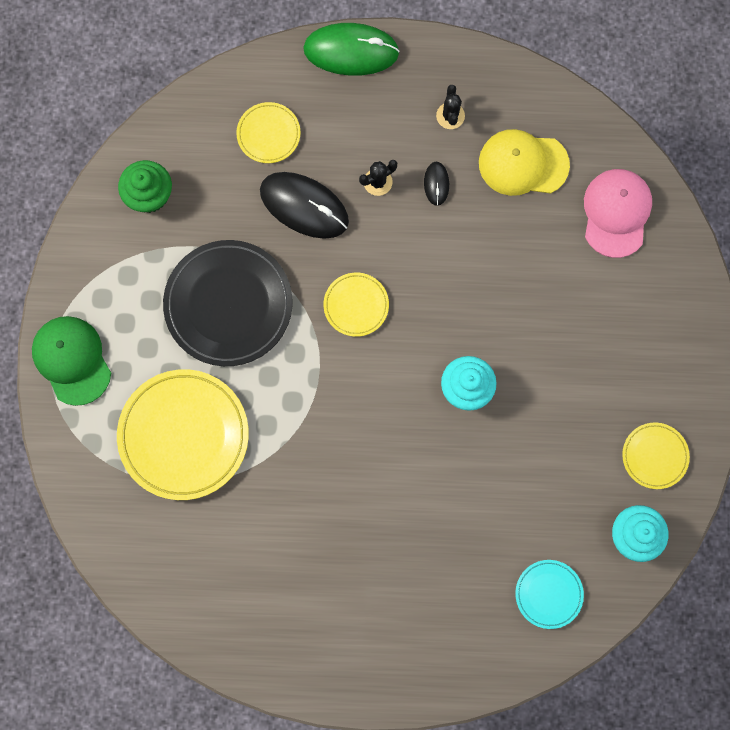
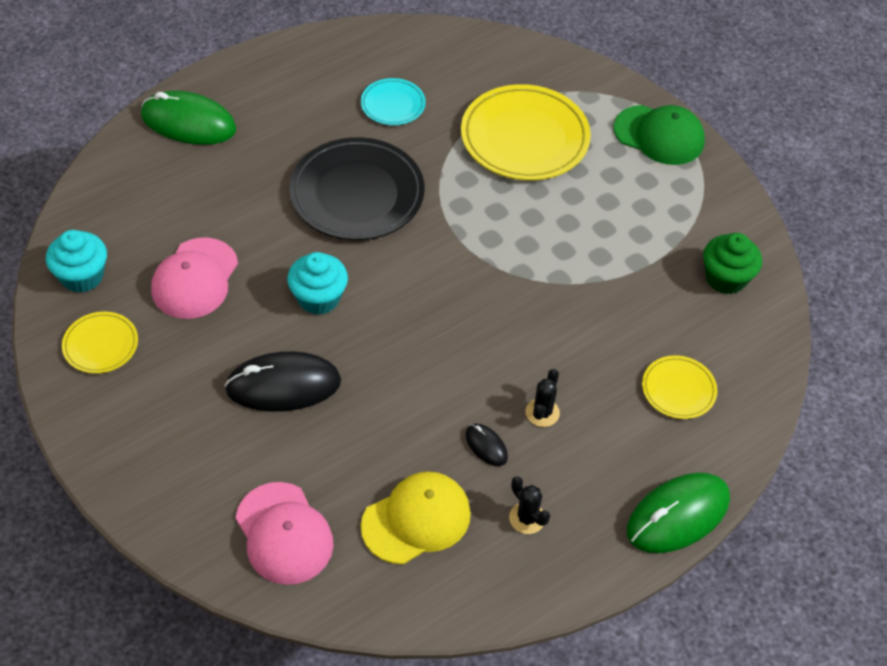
camera: 140 degrees right, 25 degrees down
(228, 304) = (578, 240): black plate -> black plate (357, 194)
(304, 206) = (589, 351): black mouse -> black mouse (283, 385)
(356, 305) = (471, 302): yellow plate -> none
(452, 651) = (188, 123): none -> green mouse
(548, 472) = (195, 279): none -> pink cap
(548, 594) = (133, 197): turquoise plate -> turquoise plate (393, 104)

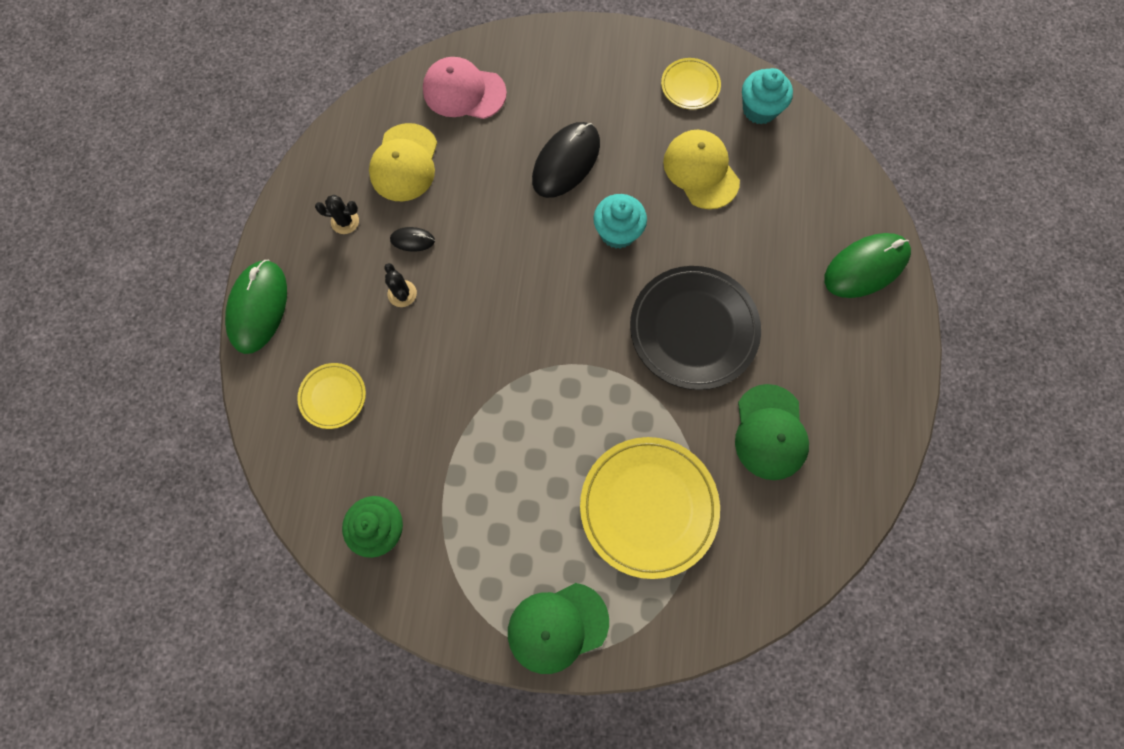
camera: 135 degrees right, 20 degrees up
(195, 279) = (701, 171): pink cap -> yellow cap
(393, 104) = (770, 432): turquoise plate -> green cap

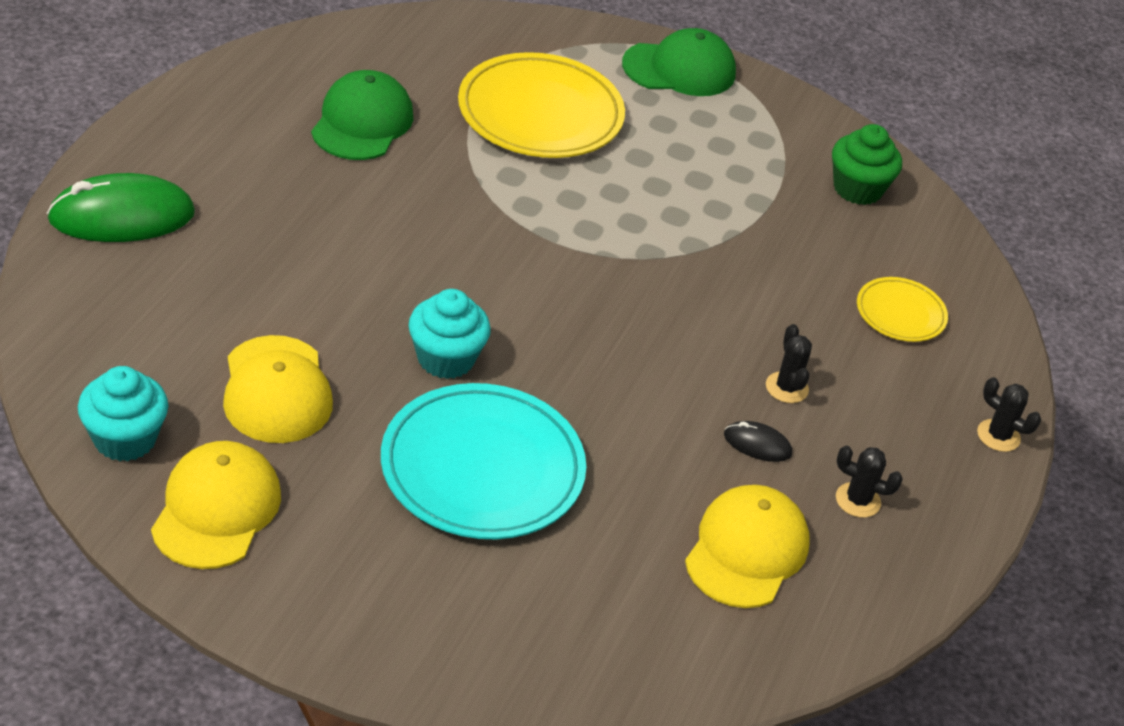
camera: 170 degrees left, 30 degrees down
(258, 307) = (998, 436): green mouse -> black cactus
(464, 91) = (614, 628): pink cap -> none
(566, 162) = (482, 468): black mouse -> turquoise plate
(690, 86) = (216, 509): yellow plate -> yellow cap
(693, 329) = (398, 231): black plate -> none

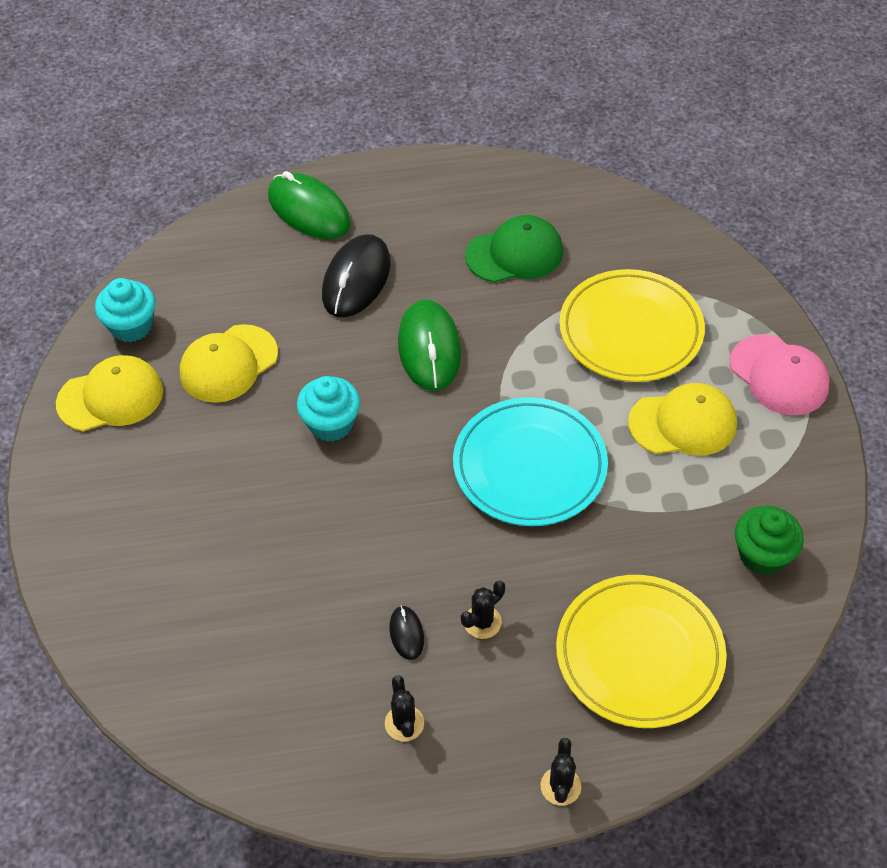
camera: 65 degrees right, 10 degrees up
(267, 237) = (356, 279): none -> black mouse
(420, 241) = (429, 348): none -> green mouse
(482, 468) = (249, 497): turquoise plate -> turquoise plate (529, 466)
(679, 69) = (779, 375): green cap -> pink cap
(746, 550) = (297, 679): yellow cap -> yellow cap (683, 423)
(900, 313) = (639, 654): yellow plate -> yellow plate, size x1.97

